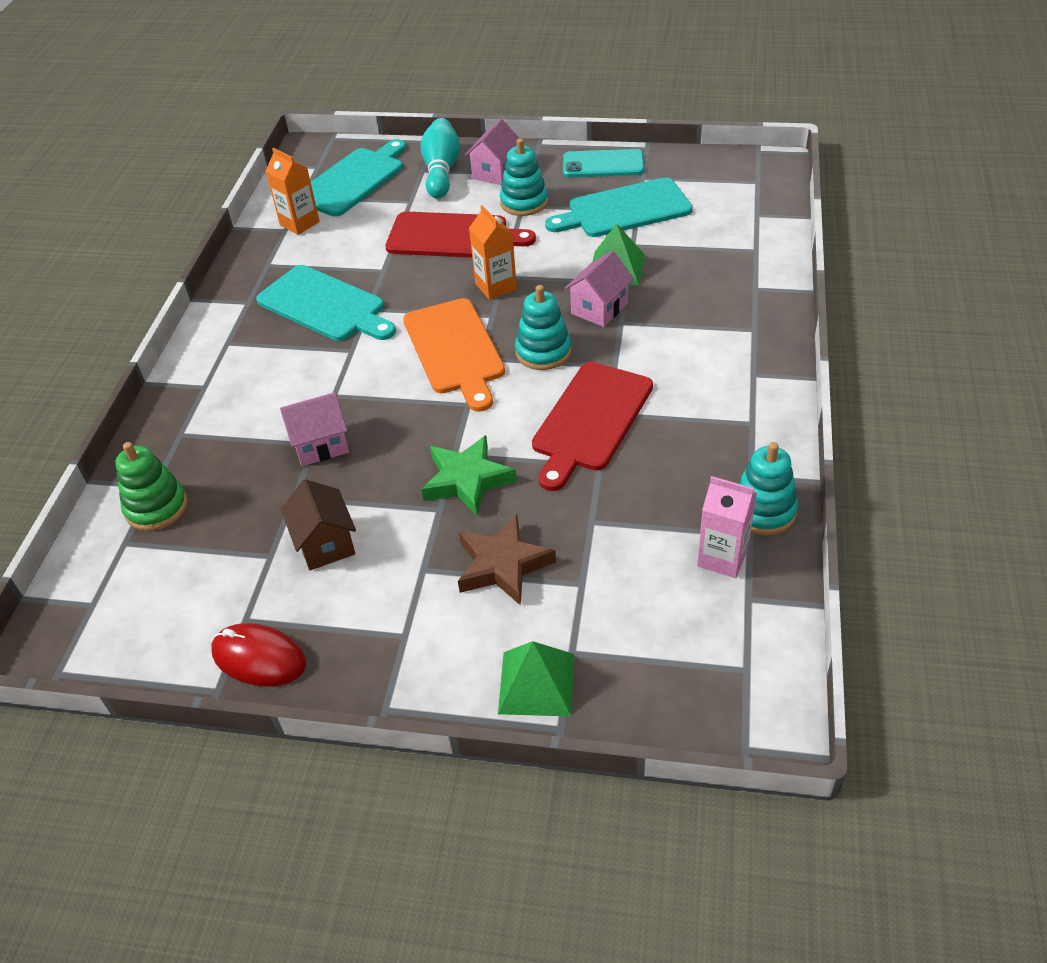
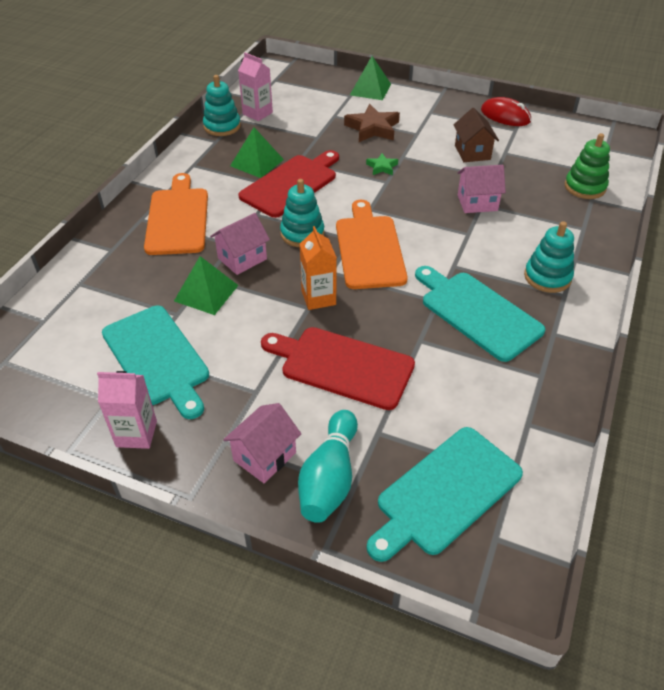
camera: 170 degrees left, 0 degrees up
(299, 223) = (511, 429): orange carton -> none
(467, 480) = (382, 167): green star -> green star, size x0.53
(524, 202) = (252, 395): turquoise stacking toy -> turquoise stacking toy (547, 277)
(603, 164) = (136, 434): turquoise phone -> pink carton
(624, 210) = (157, 358): turquoise cutting board -> turquoise cutting board turned 60 degrees clockwise
(660, 447) = (257, 162): none -> green pyramid
(709, 339) = (178, 218): none -> orange cutting board

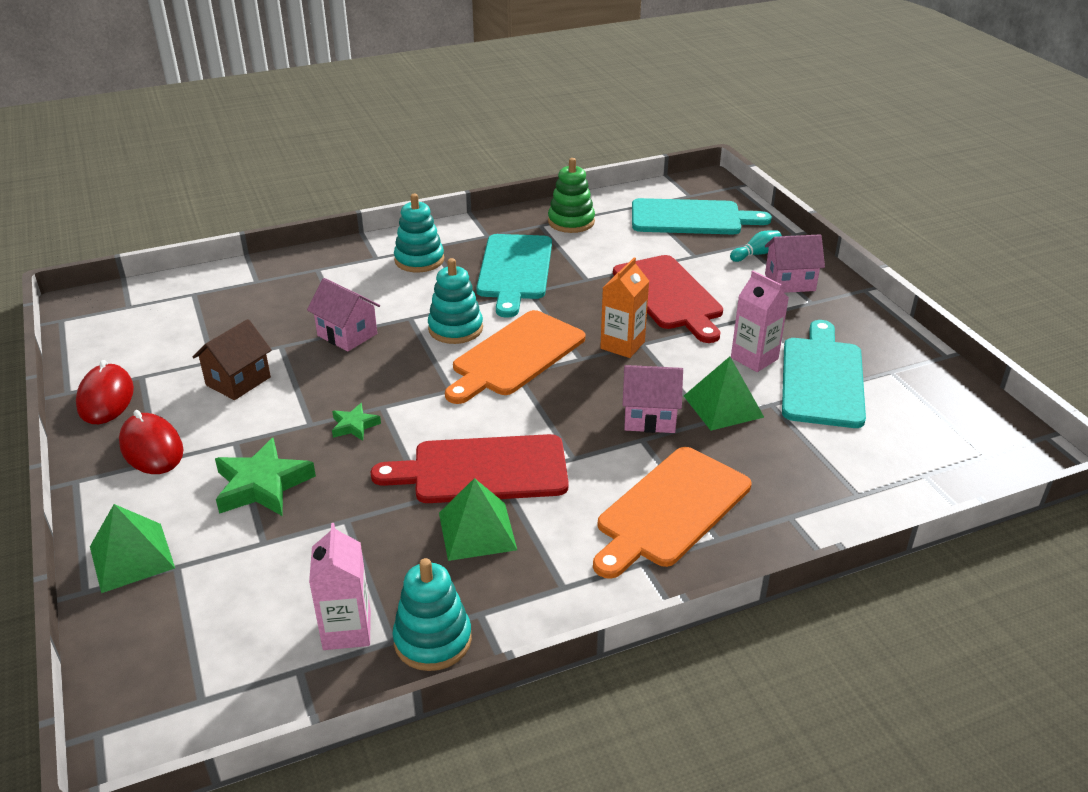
camera: 135 degrees left, 10 degrees down
(136, 434) = (881, 338): pink carton -> pink carton (754, 358)
(302, 233) = (555, 406): turquoise stacking toy -> turquoise stacking toy (455, 329)
(329, 478) = (756, 254): turquoise bowling pin -> turquoise bowling pin, size x0.54
(372, 128) = (262, 485): brown star -> green star
(443, 114) = (152, 448): none -> red mouse
(585, 187) = (235, 291): green stacking toy -> green stacking toy (571, 222)

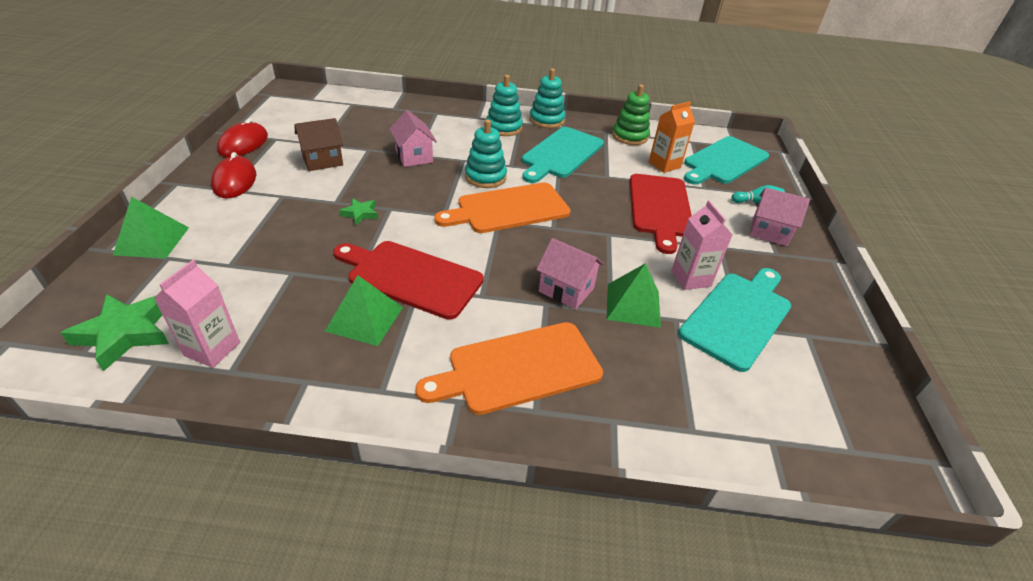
camera: 25 degrees right, 5 degrees up
(262, 485) = (268, 228): green star -> green star (126, 333)
(432, 640) = (255, 385): turquoise stacking toy -> turquoise stacking toy (546, 120)
(622, 345) = (593, 230): orange carton -> orange carton (664, 165)
(691, 218) = (724, 161): turquoise cutting board -> turquoise cutting board turned 105 degrees clockwise

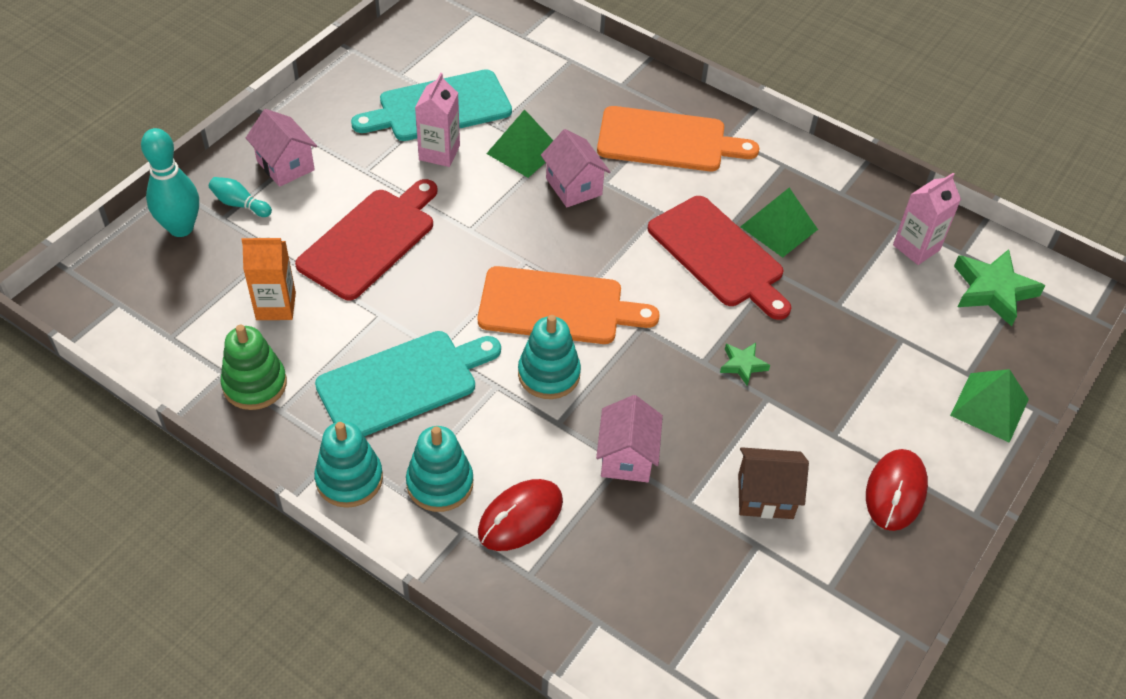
camera: 150 degrees left, 10 degrees up
(243, 144) = (881, 590): red mouse -> red mouse (520, 517)
(724, 161) = (182, 281): turquoise cutting board -> none
(764, 182) = (181, 228): none -> turquoise bowling pin

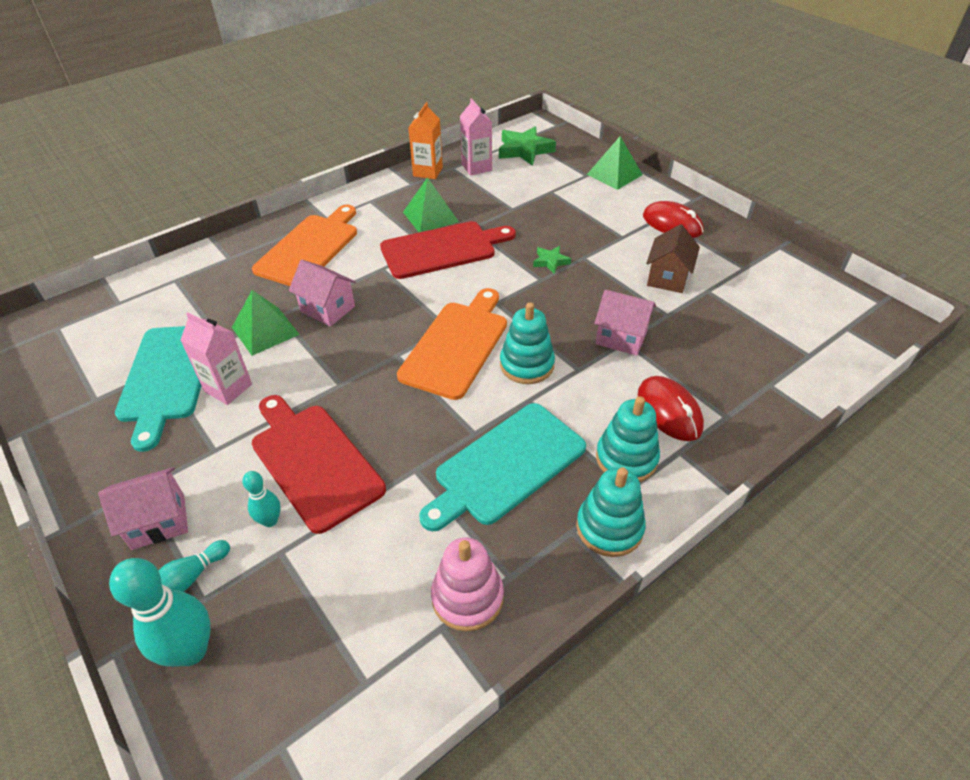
camera: 70 degrees left, 5 degrees down
(255, 384) = (467, 597): green stacking toy -> pink stacking toy
(276, 306) = (364, 561): orange carton -> orange carton (428, 172)
(302, 232) = (270, 520): none -> turquoise bowling pin
(403, 383) = (505, 465): turquoise cutting board -> turquoise cutting board turned 120 degrees counterclockwise
(574, 186) = (327, 309): pink house -> pink house turned 45 degrees clockwise

